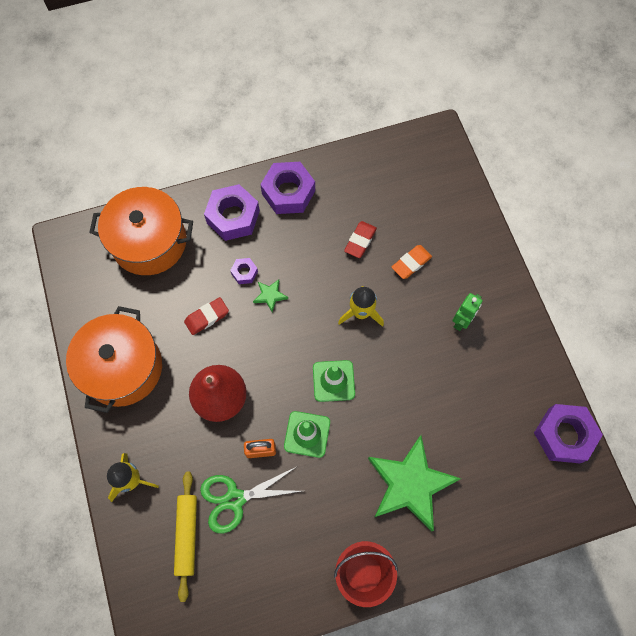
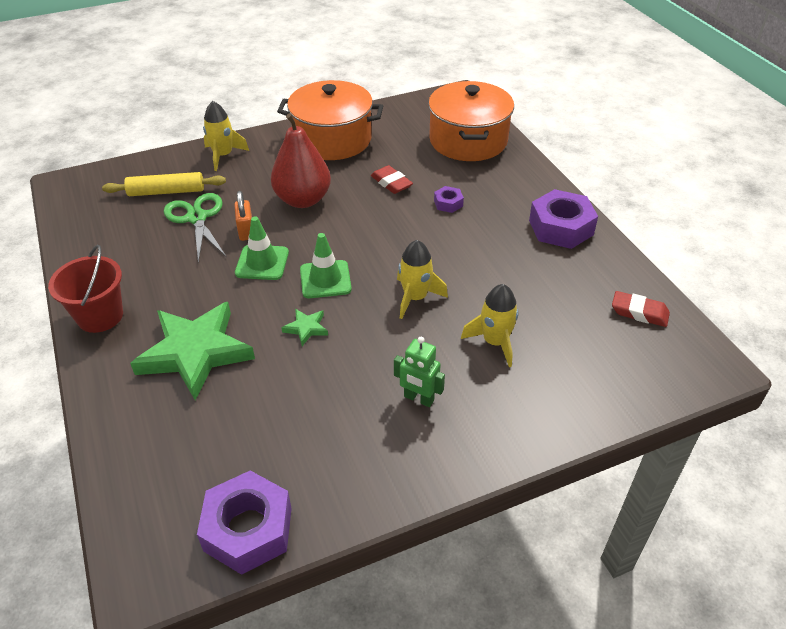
camera: 85 degrees right, 25 degrees down
(233, 217) = (514, 190): purple nut -> none
(270, 295) = (424, 224): green star -> green star (306, 328)
(360, 241) = (514, 291): red eraser -> red eraser (639, 312)
(411, 263) = (495, 342): orange eraser -> yellow rocket

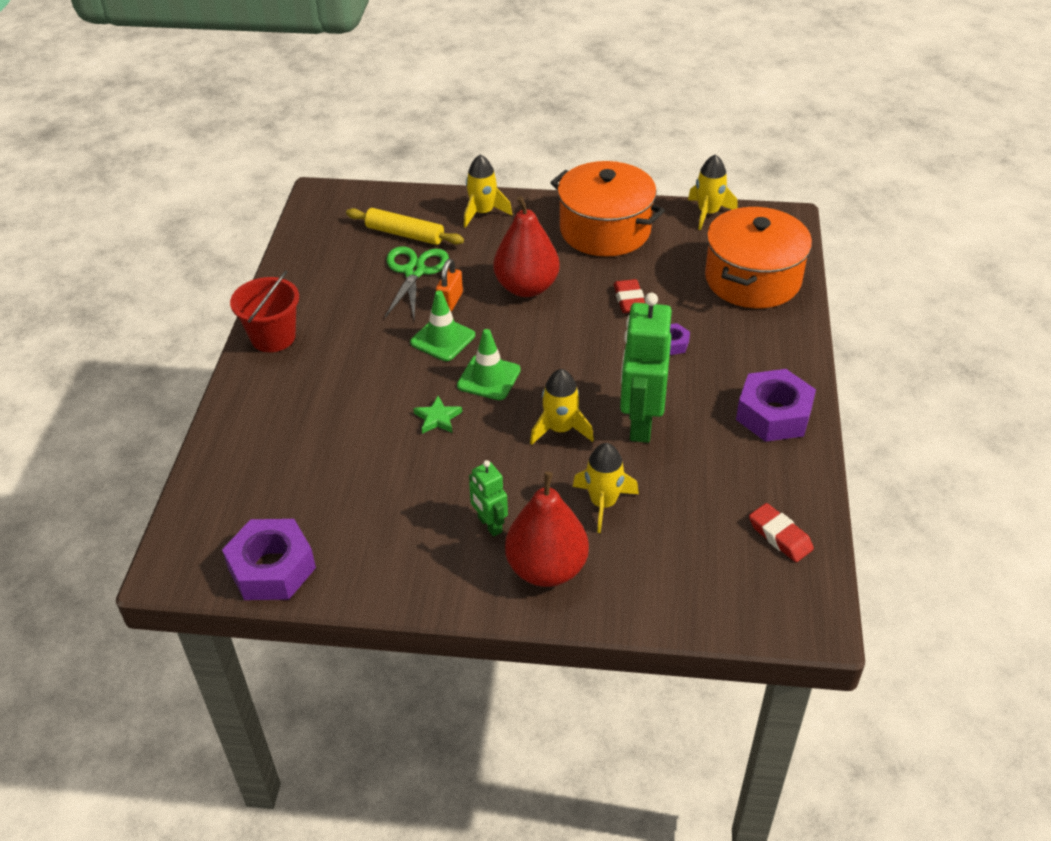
camera: 30 degrees right, 0 degrees up
(195, 352) = (328, 402): green star -> none
(400, 106) = (708, 213): none -> yellow rocket
(472, 269) = (640, 423): none -> green robot
(493, 414) = (546, 569): none -> red pear

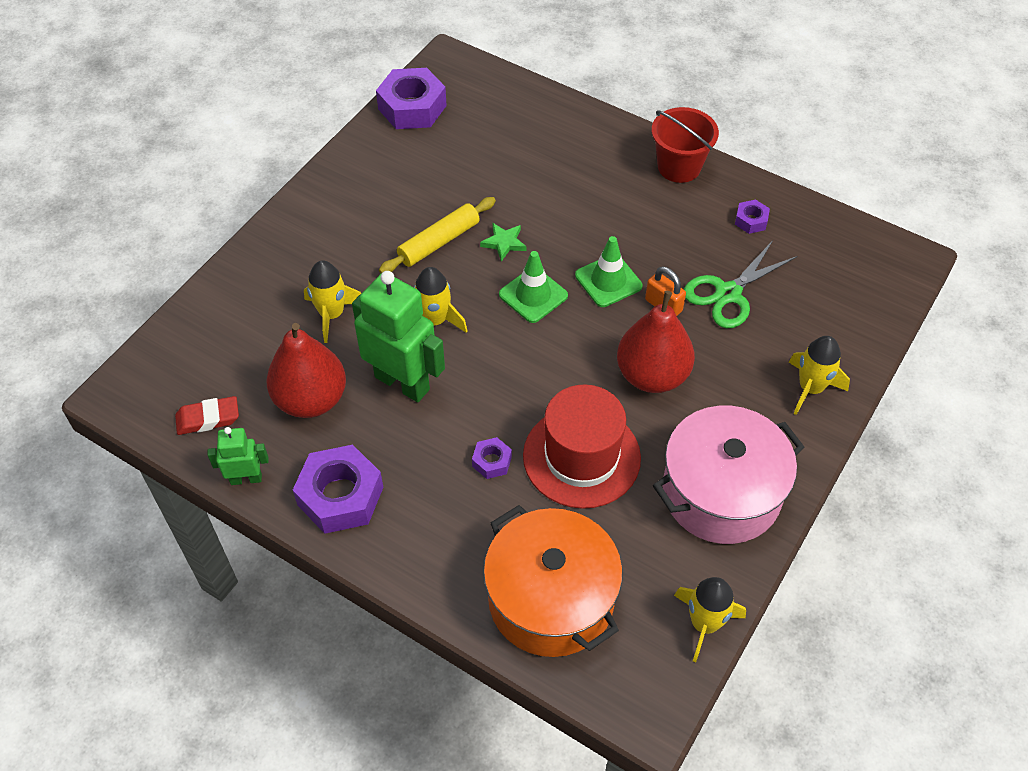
camera: 115 degrees right, 10 degrees up
(322, 279) = (751, 220): none -> purple nut
(405, 234) = (799, 306): yellow rolling pin -> yellow rolling pin (439, 242)
(414, 271) = (728, 293): green scissors -> green scissors turned 105 degrees clockwise
(489, 525) = (363, 235): green robot -> green robot (246, 478)
(546, 569) = (296, 253): red pear -> red pear (311, 399)
(605, 230) = (721, 493): orange pot -> pink pot
(629, 300) = (581, 457): red eraser -> red hat

